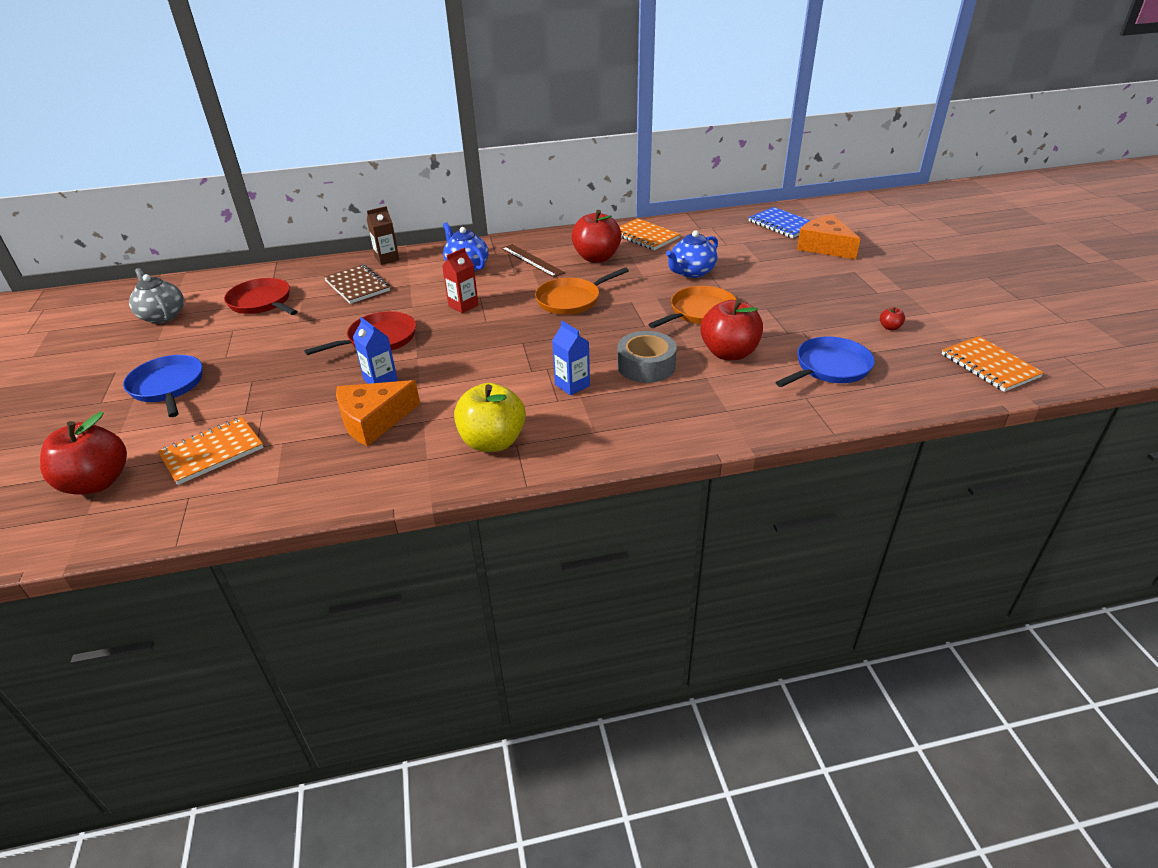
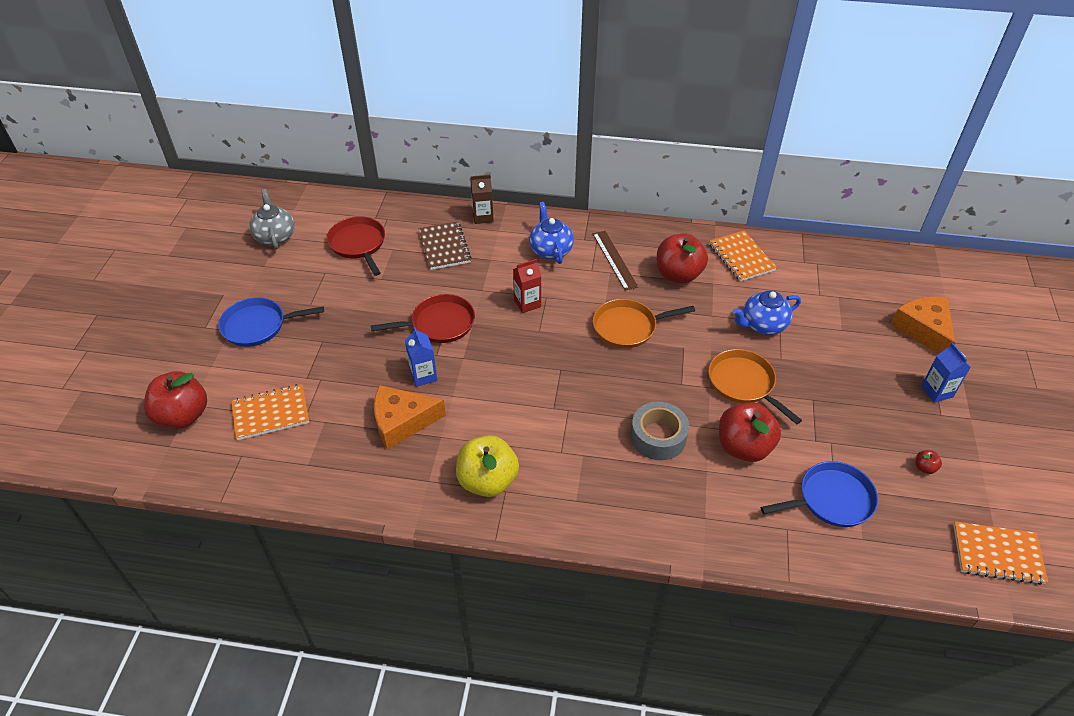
camera: 20 degrees right, 10 degrees up
(168, 386) = (257, 326): blue pan -> blue pan turned 90 degrees counterclockwise
(572, 385) = (581, 438): blue carton -> blue carton (937, 391)
(700, 312) = (743, 383): orange pan -> orange pan turned 105 degrees counterclockwise
(782, 224) = (895, 282): blue notebook -> none
(989, 366) = (997, 554): orange notebook -> orange notebook turned 75 degrees counterclockwise

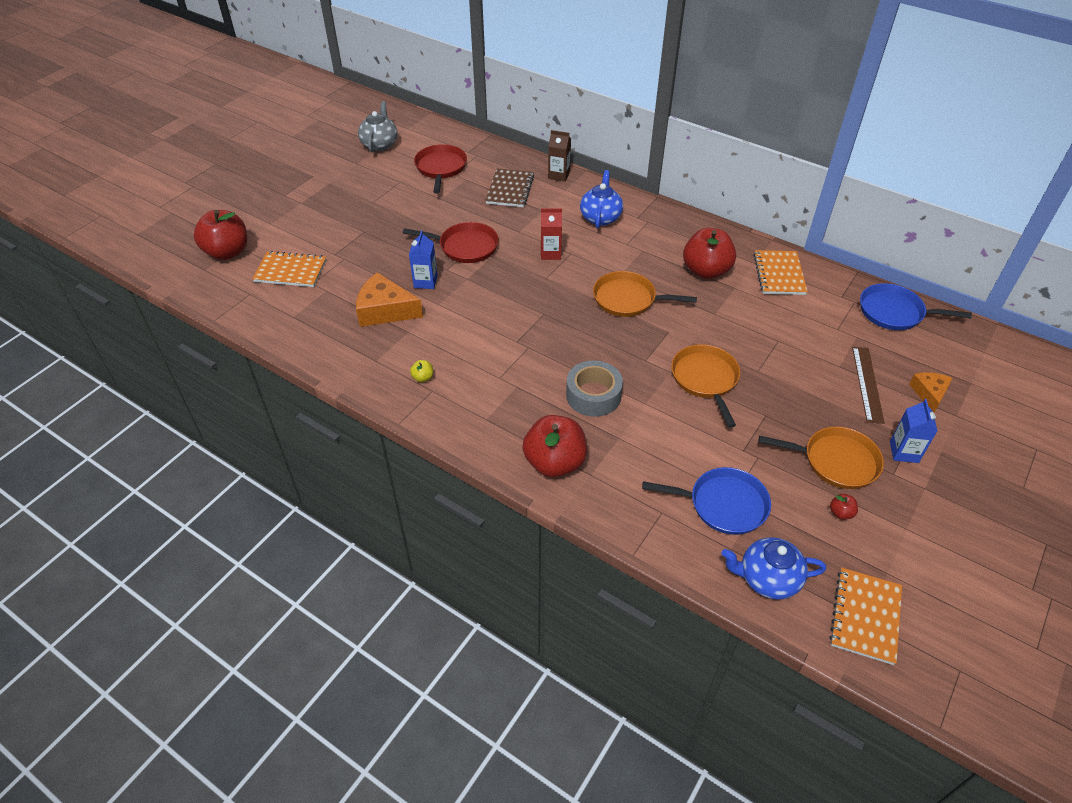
camera: 25 degrees right, 0 degrees up
(257, 326) = (323, 205): blue pan -> blue pan (894, 312)
(487, 481) = (423, 378): yellow apple -> yellow apple, size x0.40
(614, 260) = (654, 241): brown ruler -> brown ruler (867, 384)
(744, 447) = (668, 431): red apple -> red apple (554, 462)
(762, 325) = (759, 337): blue teapot -> blue teapot (767, 578)
(893, 421) = (836, 461): none -> orange pan
(923, 330) = (929, 393): orange cheese -> orange cheese, size x0.60
(997, 554) = (865, 616): orange notebook -> orange notebook turned 75 degrees clockwise

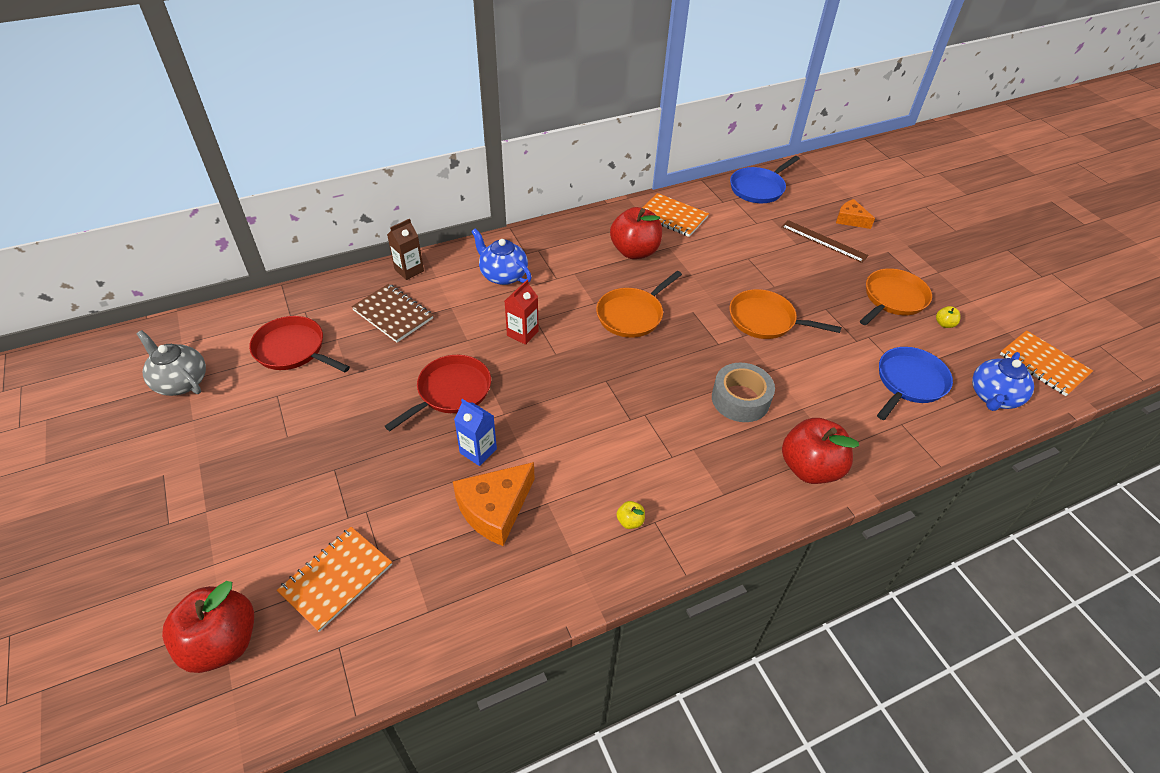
camera: 60 degrees left, 0 degrees up
(840, 513) = (944, 324): red apple -> yellow apple
(904, 452) = (900, 262): blue carton -> none

